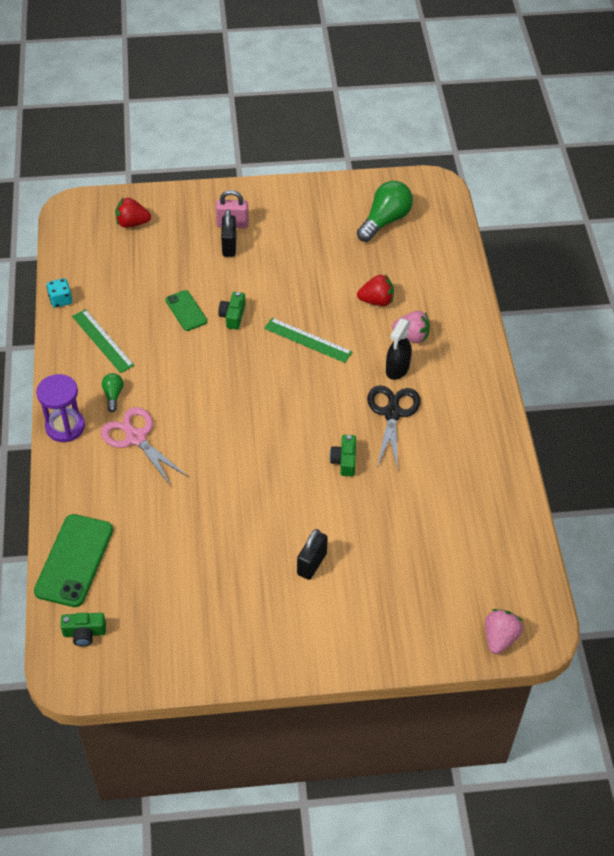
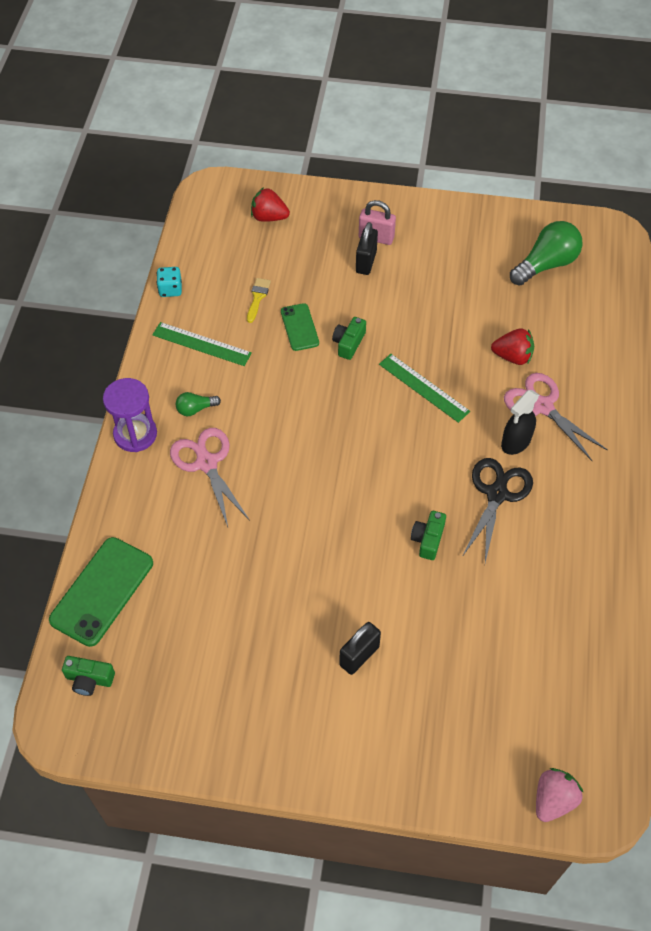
camera: 15 degrees right, 5 degrees up
(102, 340) = (201, 344): green ruler -> green ruler turned 45 degrees counterclockwise
(113, 395) = (195, 409): green light bulb -> green light bulb turned 120 degrees counterclockwise
(141, 293) = (257, 297): none -> yellow brush
(411, 336) = (542, 406): pink strawberry -> pink scissors

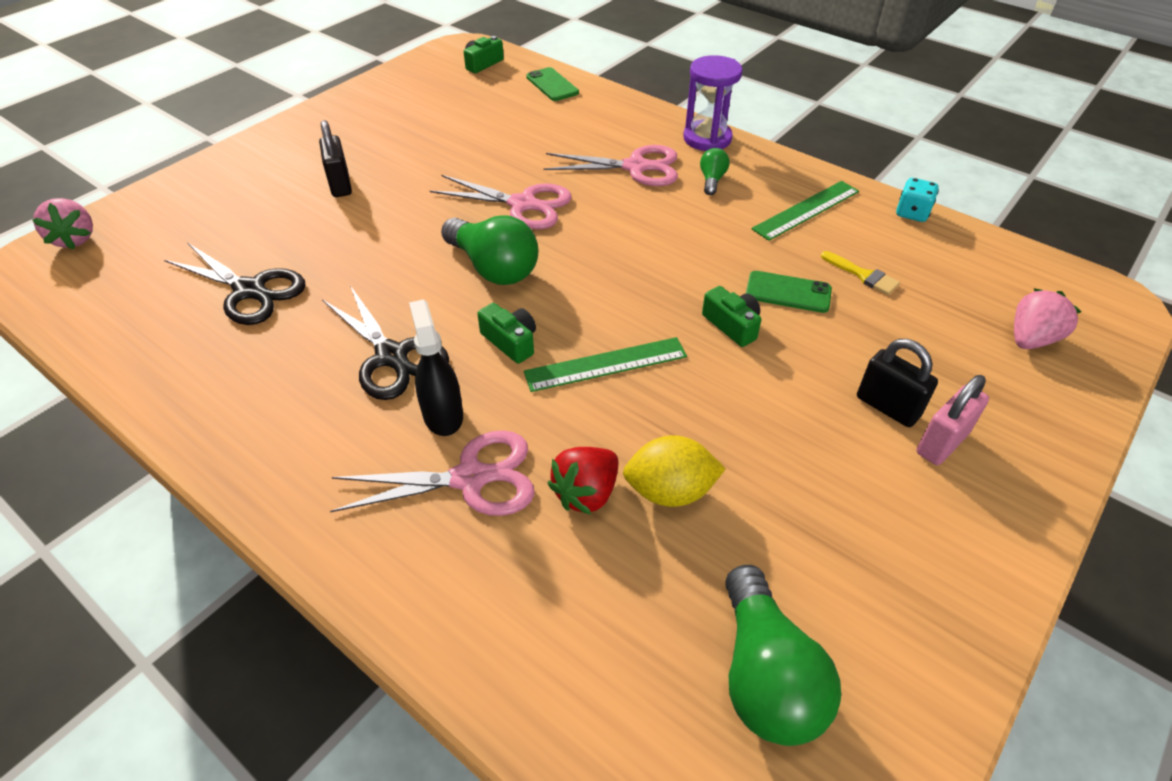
camera: 120 degrees right, 10 degrees down
(102, 591) = (552, 85): green phone -> green phone, size x0.58
(269, 217) = (1031, 339): red strawberry -> pink strawberry
(302, 511) = (523, 204): none -> pink scissors
(383, 489) = (493, 268): none -> green light bulb
(428, 539) = (399, 274): green camera -> green camera (511, 341)
(485, 326) = (670, 491): none -> yellow lemon
(507, 619) = (250, 290): none -> black scissors

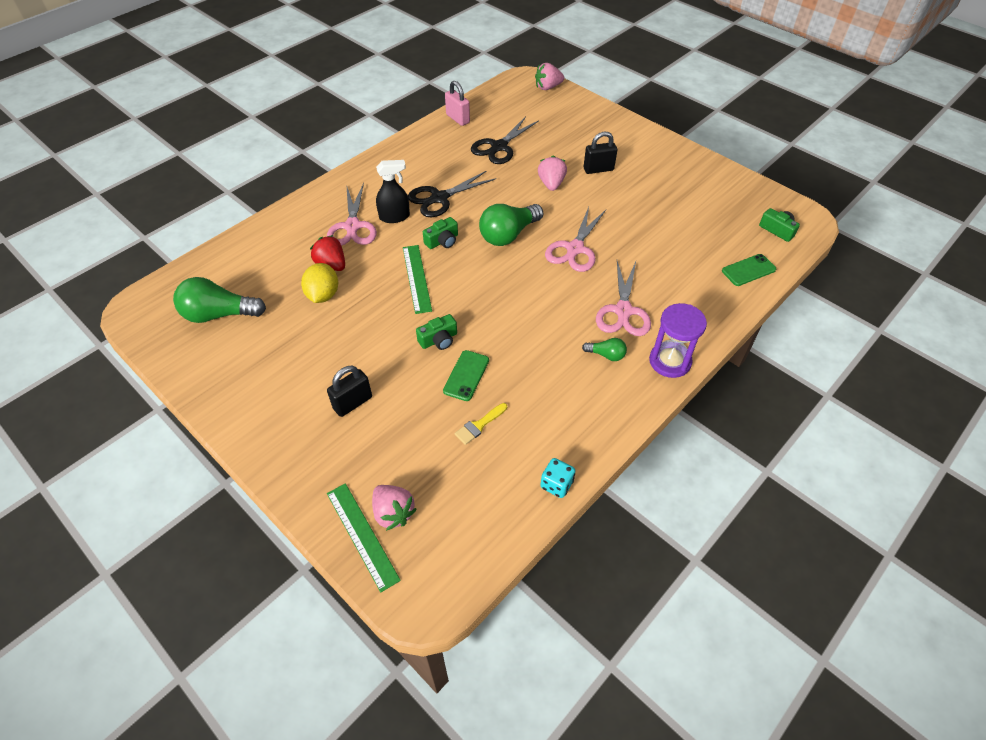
camera: 95 degrees right, 5 degrees up
(370, 229) = (551, 184): none -> pink strawberry
(806, 210) = (563, 409): green ruler -> green ruler (362, 535)
(941, 443) = (318, 422): pink padlock -> pink padlock (458, 119)

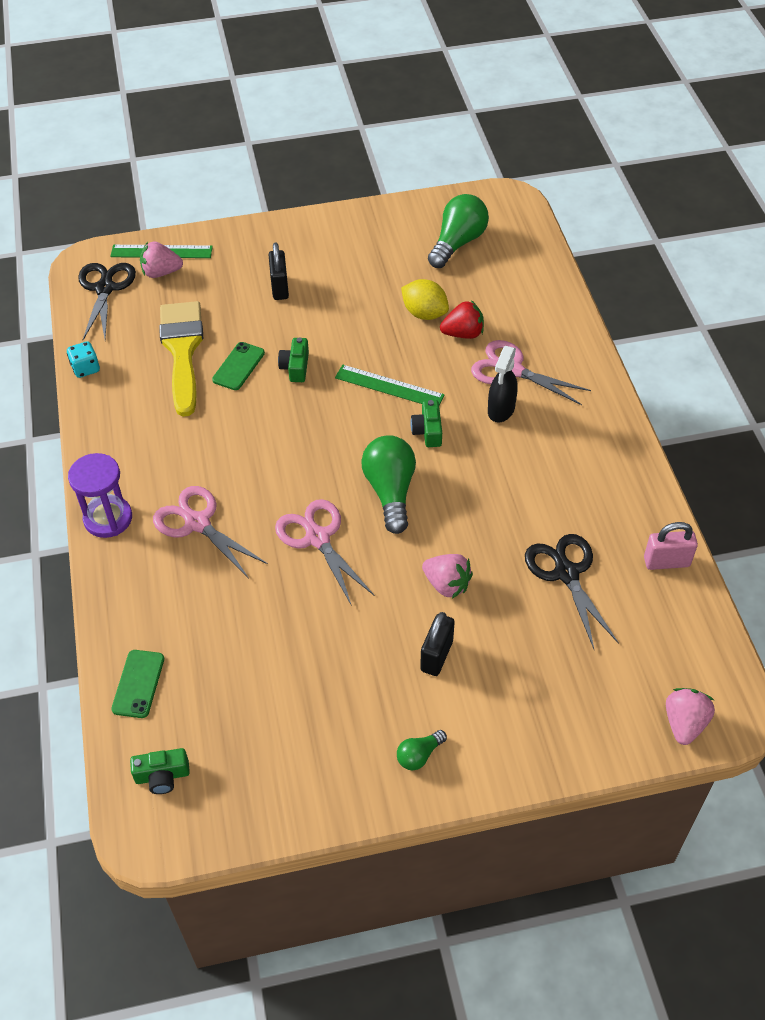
camera: 125 degrees right, 0 degrees up
(439, 198) = (504, 462): black scissors -> black scissors (105, 288)
(466, 375) = (238, 366): green phone -> green phone turned 60 degrees clockwise
(479, 425) = (182, 351): yellow brush -> yellow brush, size x2.46
(606, 355) = (163, 475): green light bulb -> green light bulb (419, 755)

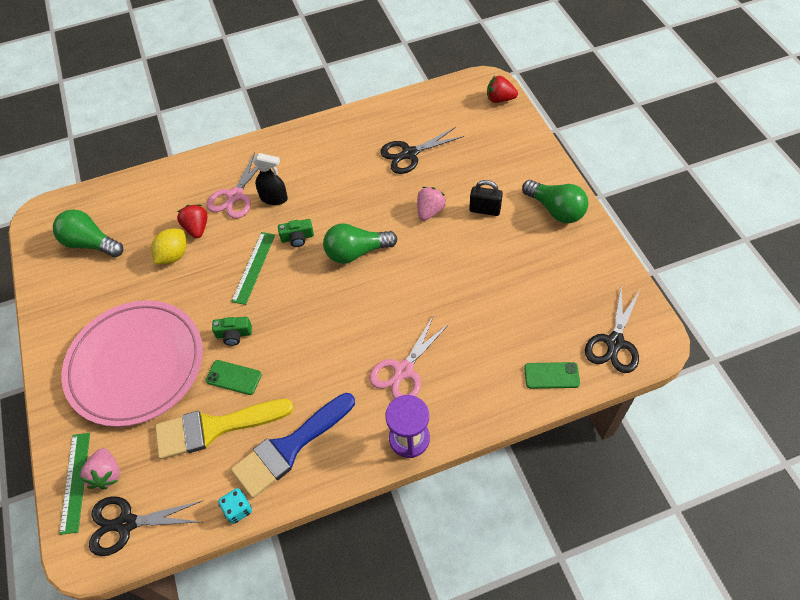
camera: 95 degrees left, 5 degrees up
(137, 411) = (289, 448): none -> blue brush
(162, 776) = (614, 343): green camera -> black scissors
(280, 288) = (136, 365): black padlock -> pink plate
(317, 538) = (404, 289): pink scissors -> none
(419, 755) = (555, 210): green light bulb -> green light bulb, size x2.00
(666, 562) = (392, 110): pink padlock -> none
(684, 723) = (500, 99): pink strawberry -> red strawberry

